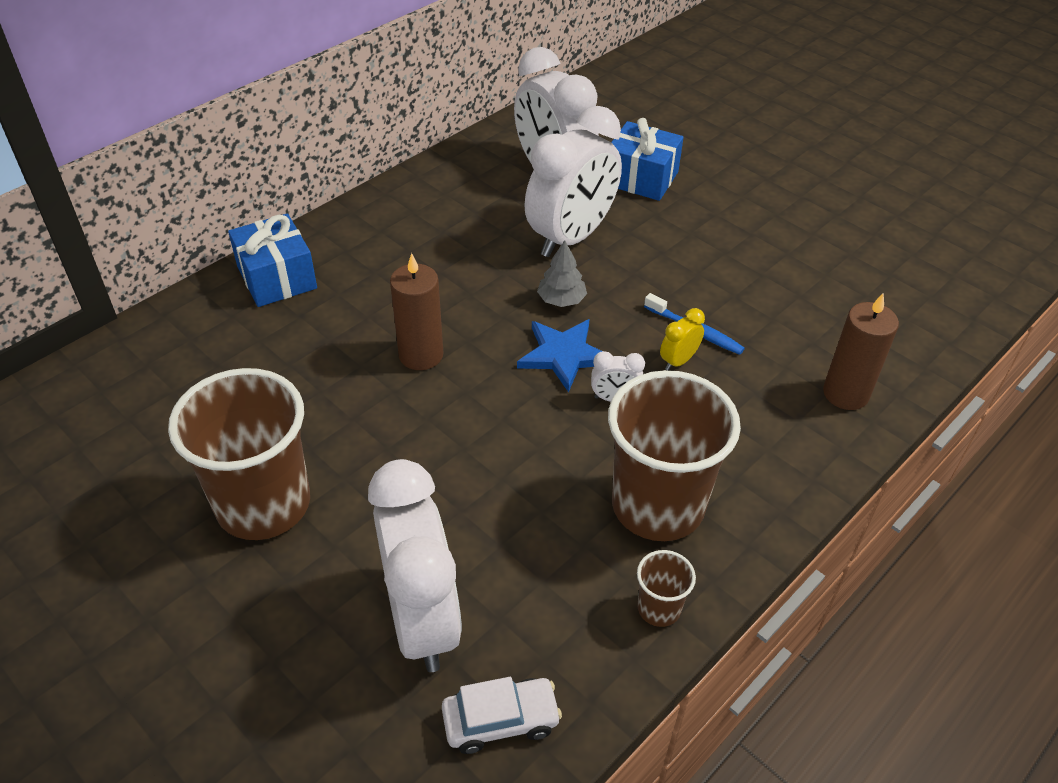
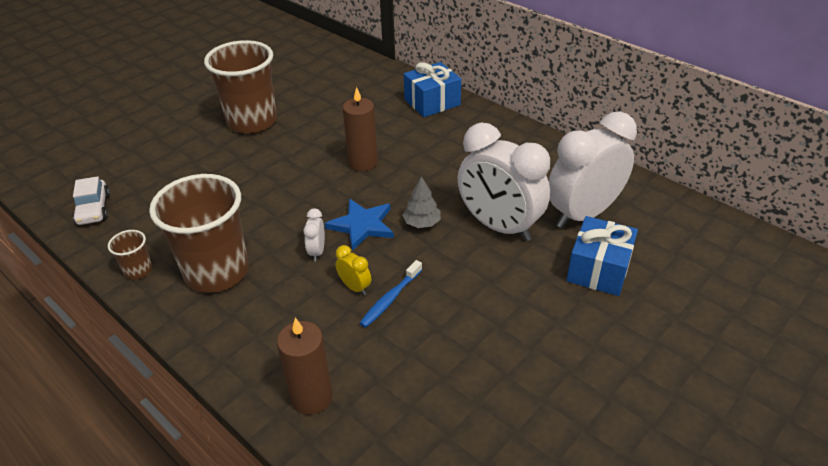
camera: 90 degrees right, 5 degrees down
(422, 619) = (163, 179): white clock -> none

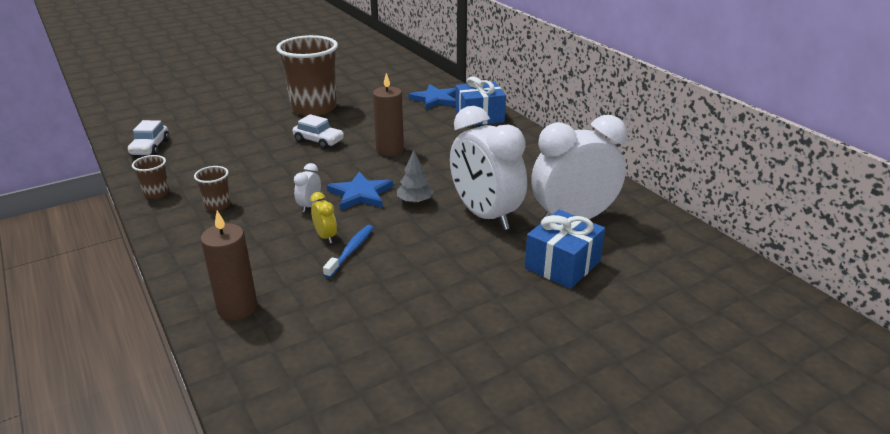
camera: 15 degrees right, 10 degrees down
(217, 272) = (217, 205): brown cup -> brown cup, size x0.43
(281, 164) = (319, 141): none -> white car
(376, 87) = (435, 99): none -> blue star
(390, 299) = (351, 251): blue toothbrush -> blue toothbrush turned 150 degrees clockwise

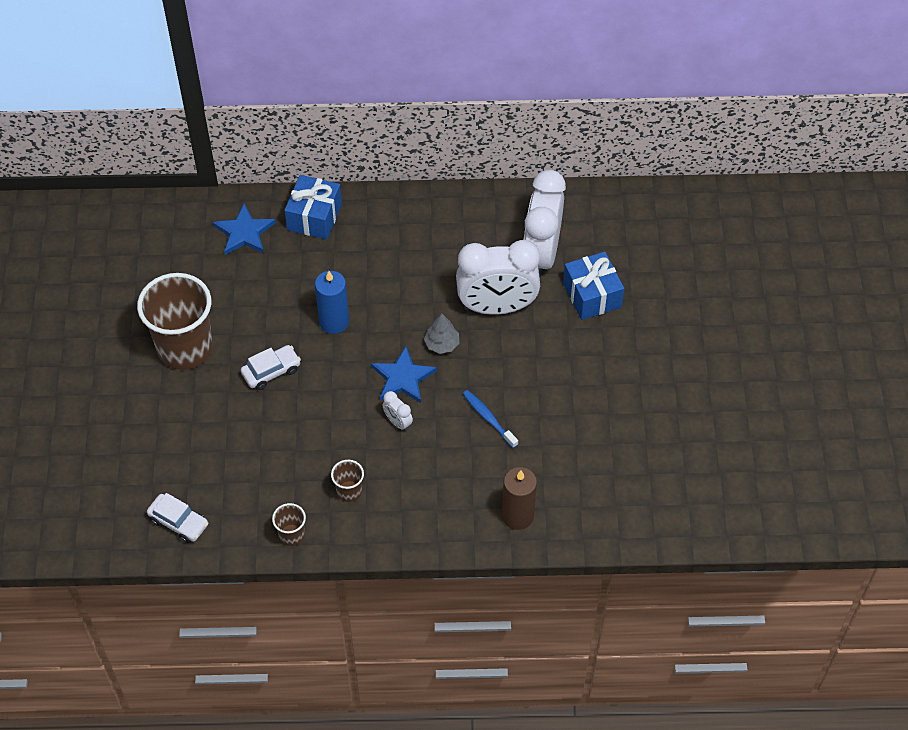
camera: 60 degrees left, 25 degrees up
(325, 237) = (456, 428): yellow clock -> none
(390, 150) = (334, 322): brown candle -> blue candle

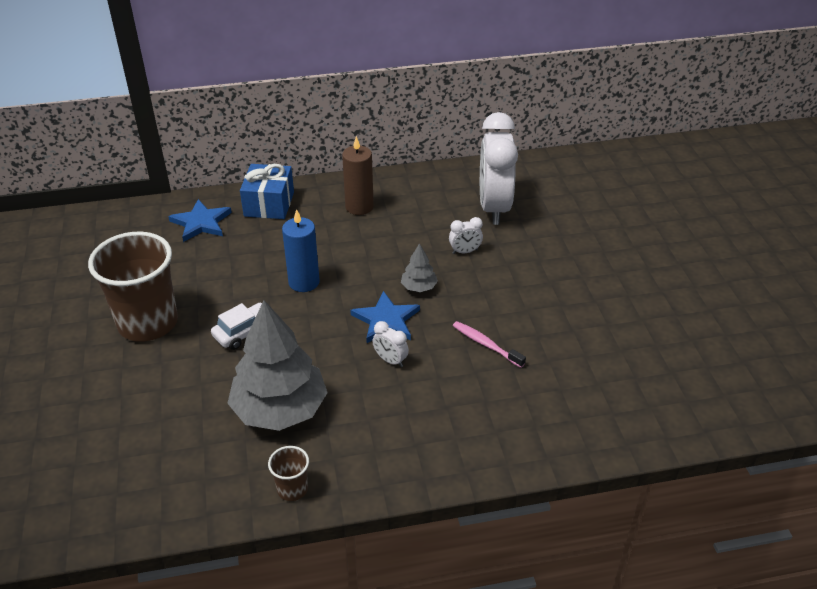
camera: 10 degrees left, 15 degrees down
(179, 522) = (153, 495): white car -> none
(292, 458) = (280, 409): none -> grey tree
(349, 491) = (351, 433): brown cup -> none
(488, 418) = (486, 344): blue toothbrush -> pink toothbrush
(497, 307) = (465, 251): white clock -> white clock, size x0.40
(517, 516) = (547, 432): brown candle -> brown candle (359, 207)
(592, 295) = (553, 232): blue gift -> none

